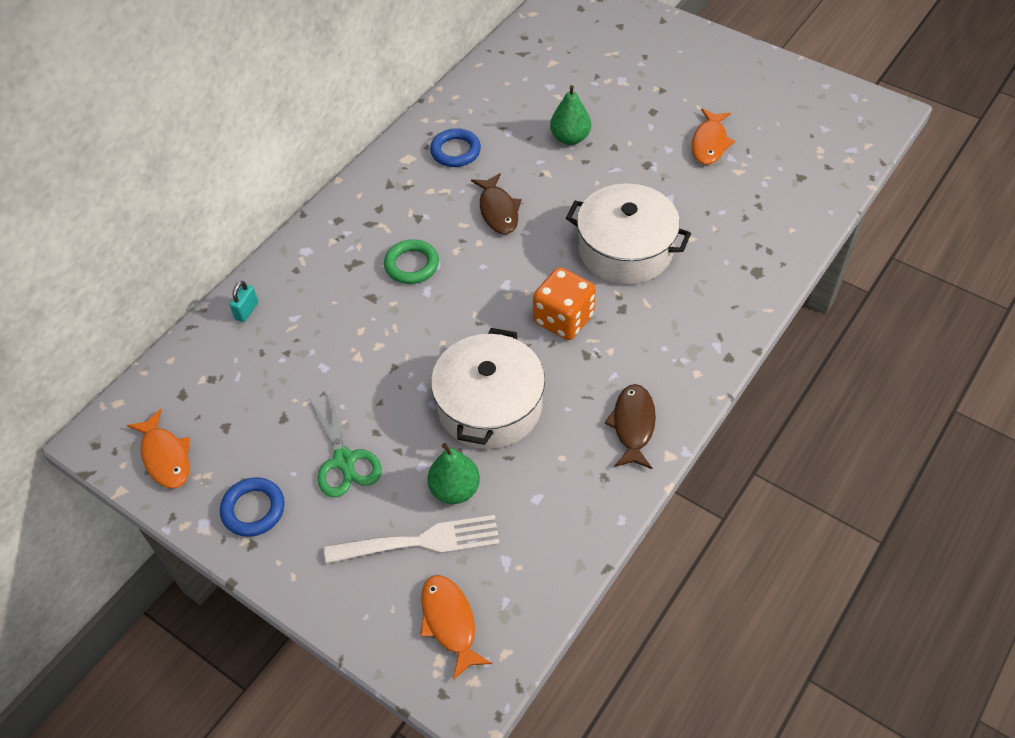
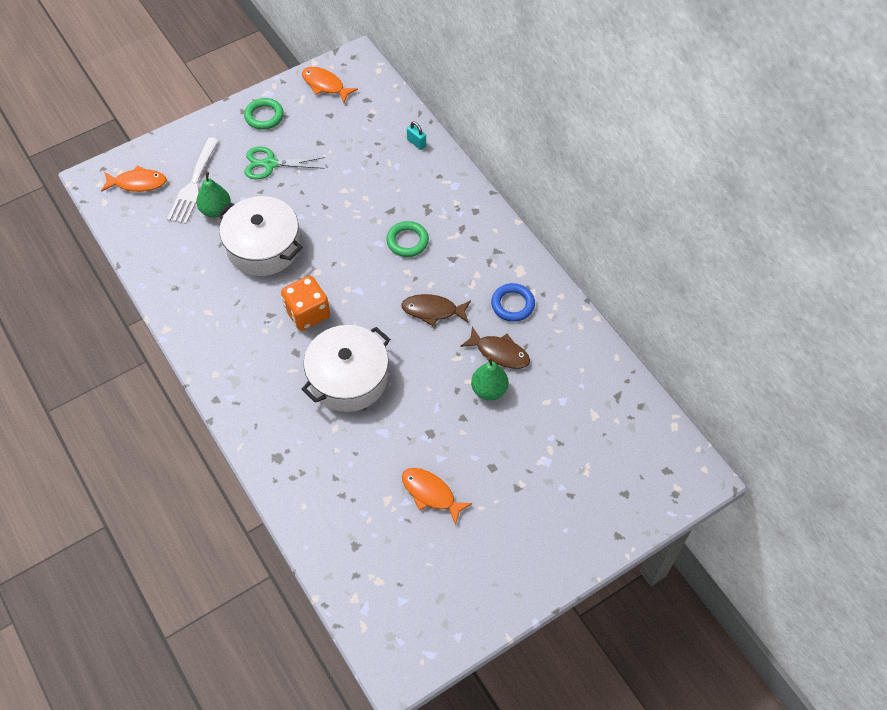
camera: 110 degrees right, 5 degrees up
(165, 457) = (325, 85): orange fish -> orange fish turned 45 degrees clockwise
(253, 509) = (264, 116): blue ring -> green ring
(633, 425) = (200, 318): brown fish -> brown fish (499, 353)

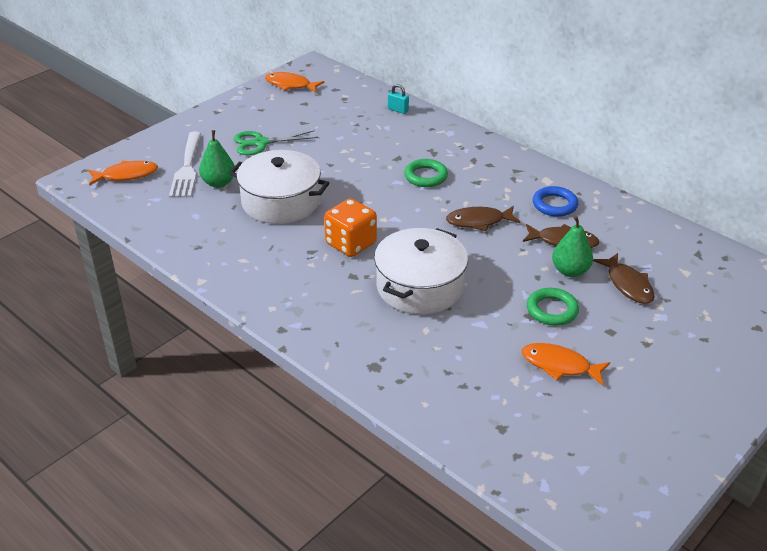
camera: 15 degrees left, 20 degrees down
(264, 116) = (240, 112): green ring -> green ring (552, 310)
(533, 418) = (628, 285): none -> brown fish

